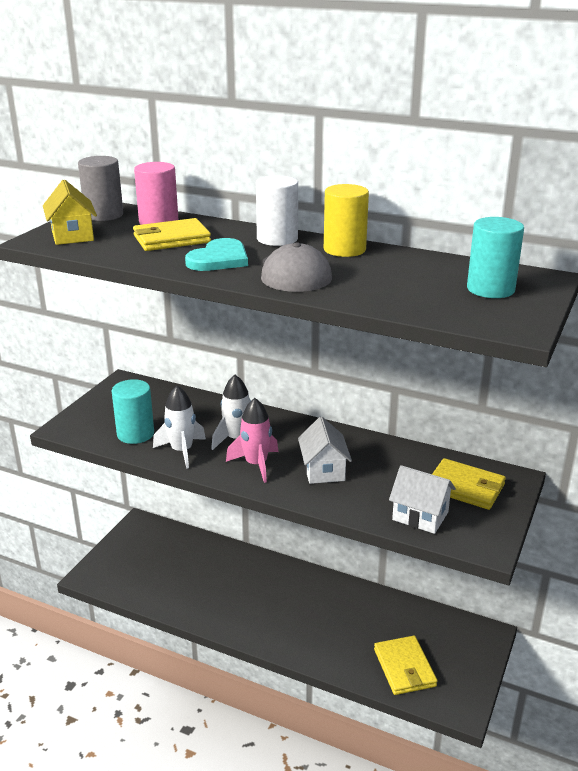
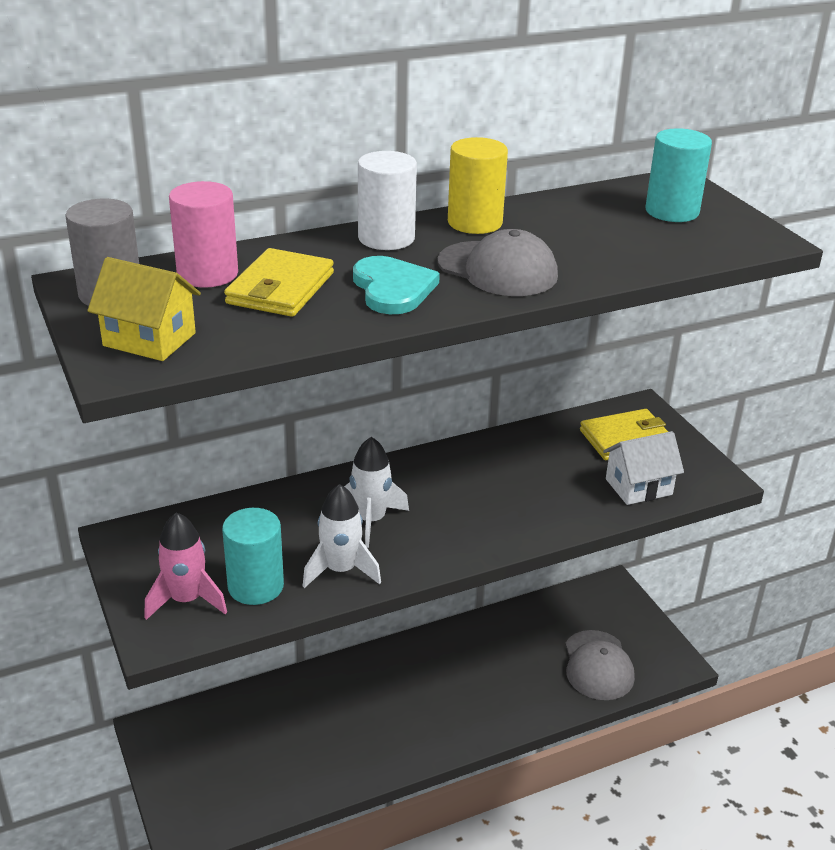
camera: 50 degrees left, 5 degrees up
(256, 464) = (435, 533): pink rocket -> pink rocket (186, 600)
(323, 470) = (500, 498): white house -> none
(404, 668) = (598, 665): yellow wallet -> grey cap

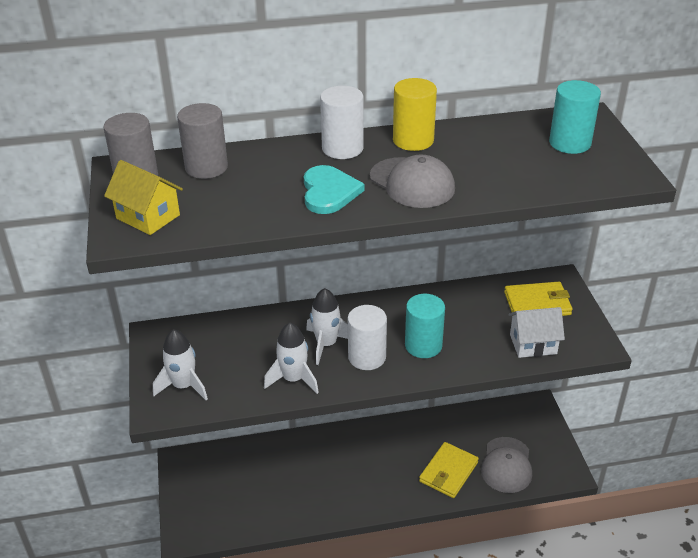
camera: 15 degrees right, 5 degrees up
(186, 600) = (183, 386): pink rocket -> white rocket
(207, 274) = (206, 167): pink cylinder -> grey cylinder
(255, 586) = (232, 383): turquoise cylinder -> turquoise cylinder (423, 345)
(280, 288) = (251, 184): yellow wallet -> yellow wallet (448, 472)
(431, 529) = (367, 357): none -> white cylinder

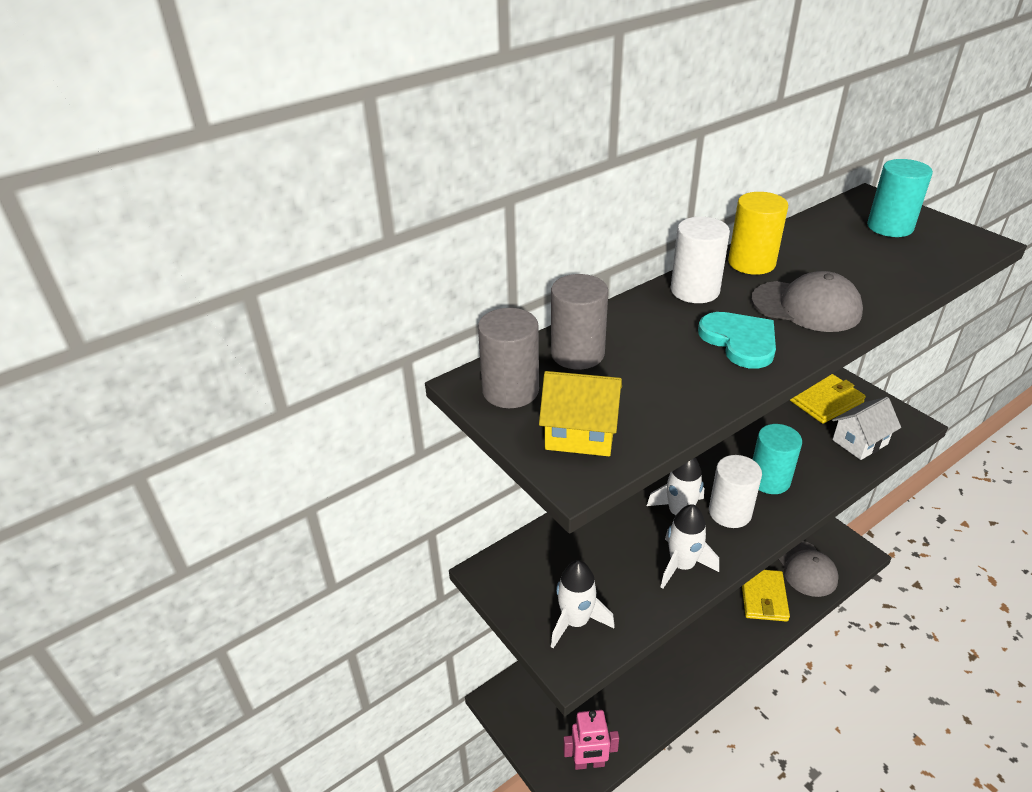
camera: 25 degrees left, 0 degrees up
(211, 529) = (589, 763): none -> pink robot

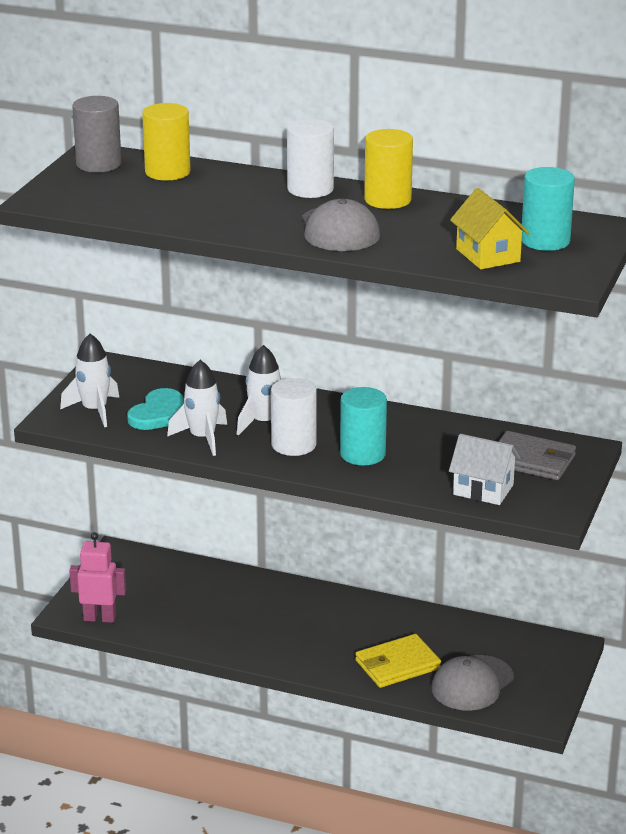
camera: 55 degrees right, 10 degrees down
(577, 354) = (167, 172): grey cylinder -> yellow cylinder
(580, 434) = (76, 193): yellow house -> yellow house (488, 255)
(589, 763) = (100, 618): pink robot -> pink robot turned 135 degrees clockwise
(740, 341) = (253, 216): turquoise heart -> turquoise heart (160, 413)
(826, 401) = (532, 460): yellow wallet -> grey wallet

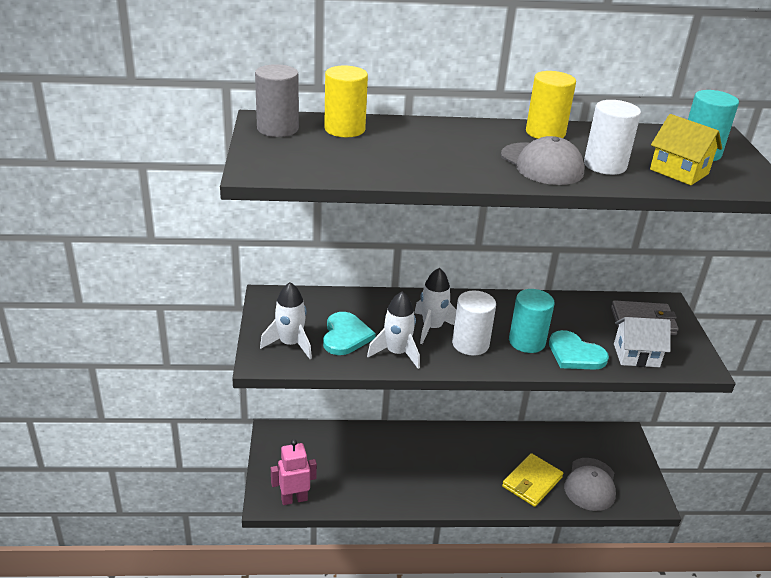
camera: 25 degrees left, 5 degrees up
(310, 189) = (476, 131): white cylinder -> white cylinder (605, 165)
(408, 475) = (575, 354): none -> turquoise heart

